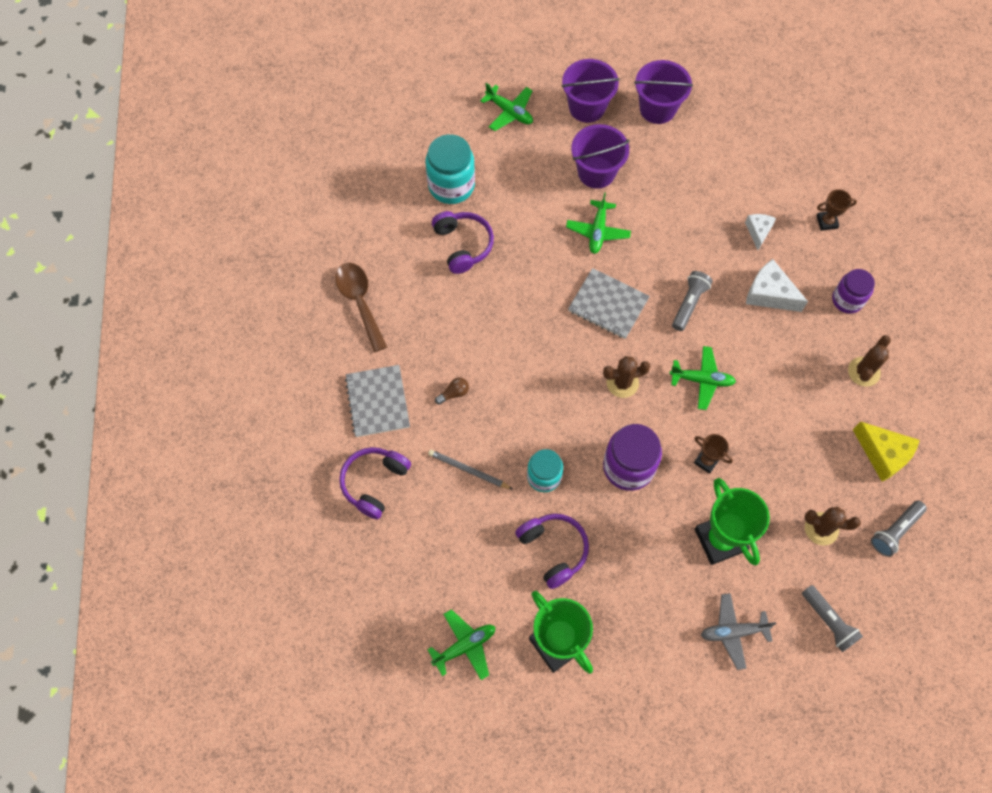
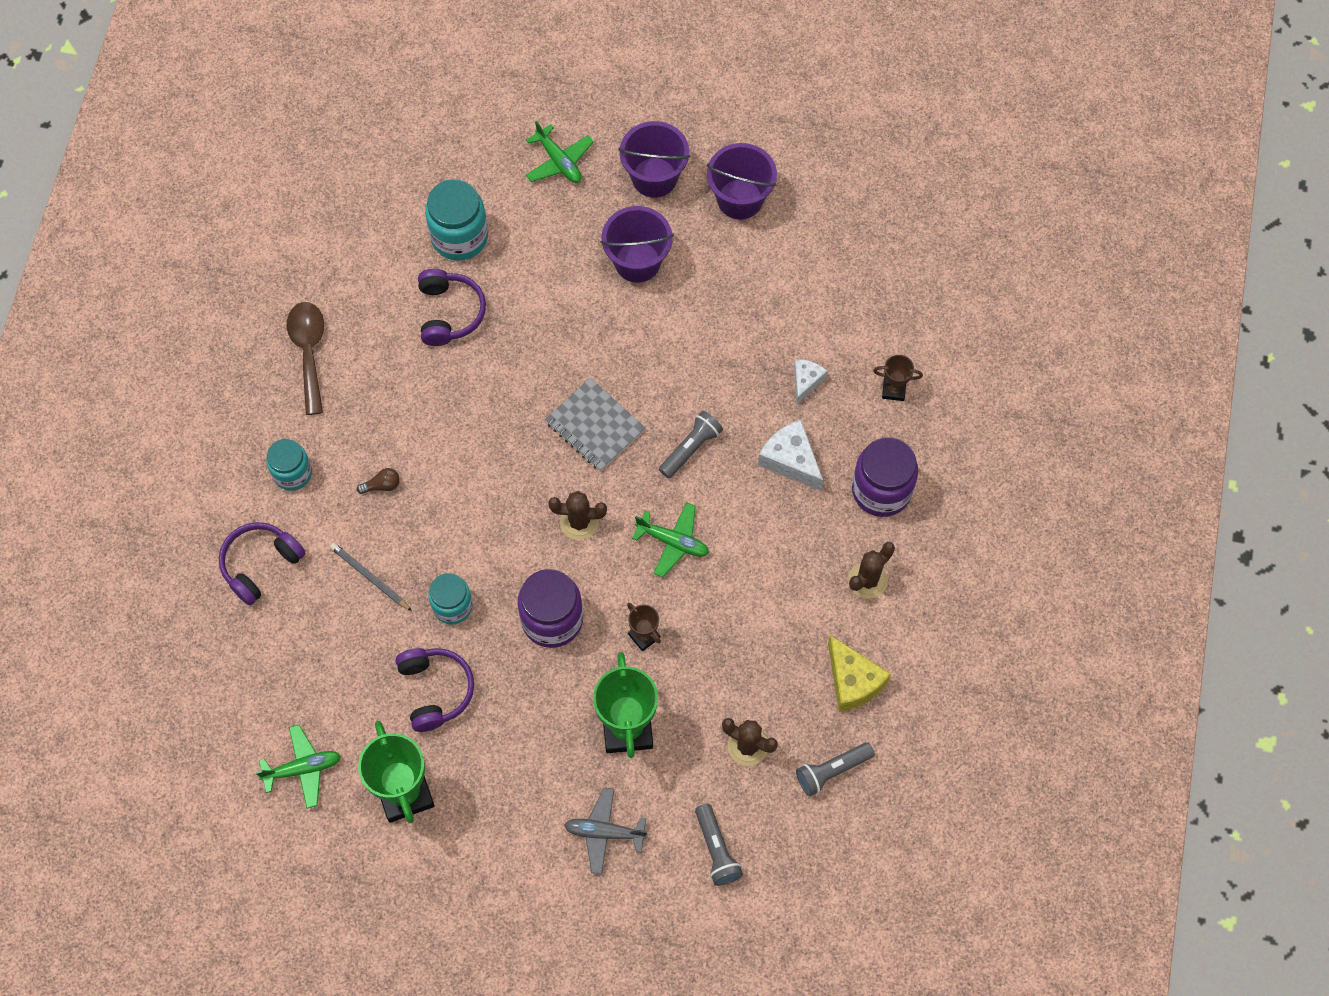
camera: 15 degrees right, 0 degrees up
(377, 402) = (292, 473): grey notebook -> turquoise jar
(598, 231) = (614, 334): green plane -> none
(847, 300) = (881, 490): purple jar -> purple jar, size x1.52

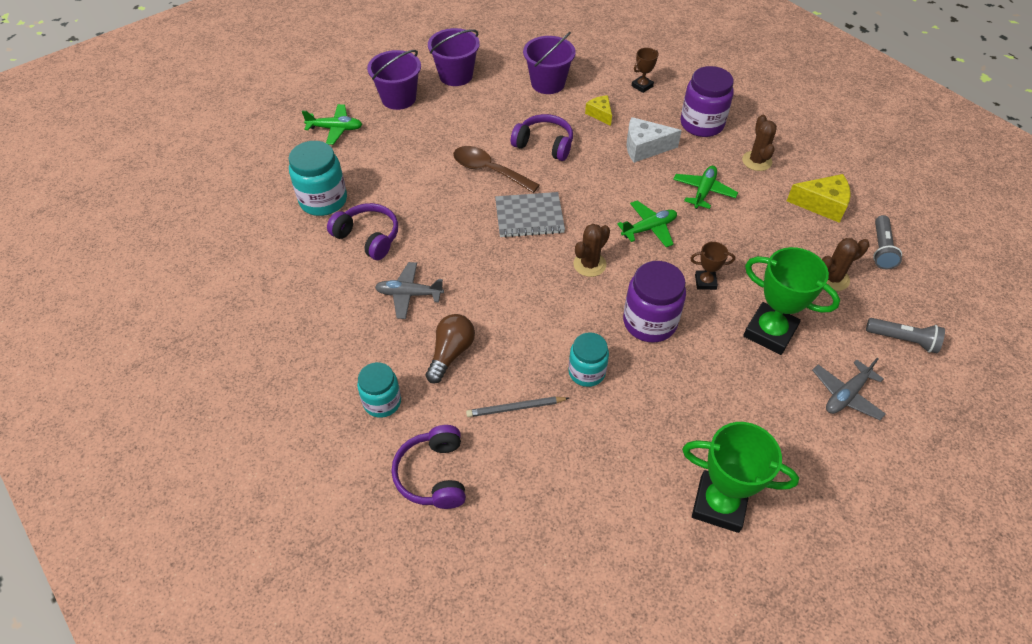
camera: 50 degrees left, 15 degrees down
(302, 769) = (640, 567): green plane -> green plane (703, 191)
(309, 351) = (302, 329): brown spoon -> brown spoon (488, 170)
(382, 485) = (451, 353): brown light bulb -> brown light bulb, size x1.81
(415, 401) = (409, 294): none -> grey plane
(435, 690) = (646, 426): purple headphones -> purple headphones (544, 144)
(637, 262) = (442, 135): purple bucket -> purple bucket (548, 83)
(690, 449) = (592, 184): grey flashlight -> none
(806, 381) = (600, 114): white cheese -> yellow cheese

